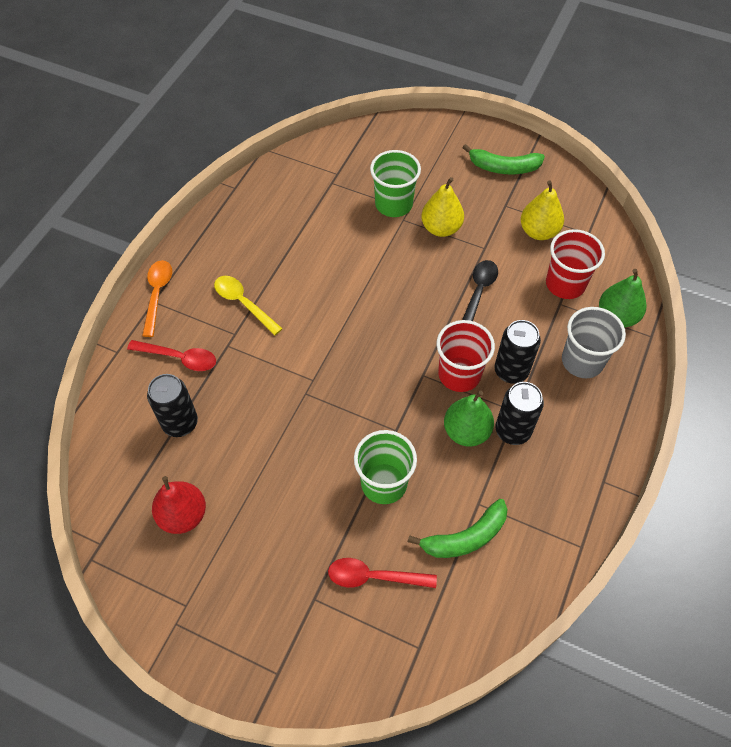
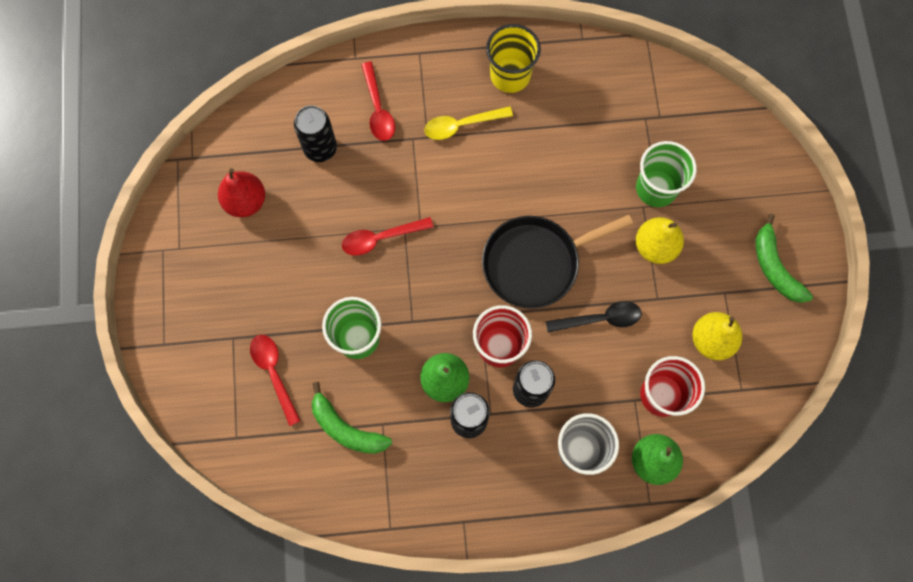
camera: 60 degrees right, 15 degrees up
(157, 295) = (428, 51): orange spoon -> none
(226, 249) = (510, 75): none -> yellow cup
(243, 303) = (462, 125): yellow spoon -> yellow spoon turned 120 degrees counterclockwise
(302, 416) = (381, 238): none -> red spoon
(402, 312) = (535, 263): none -> black pan

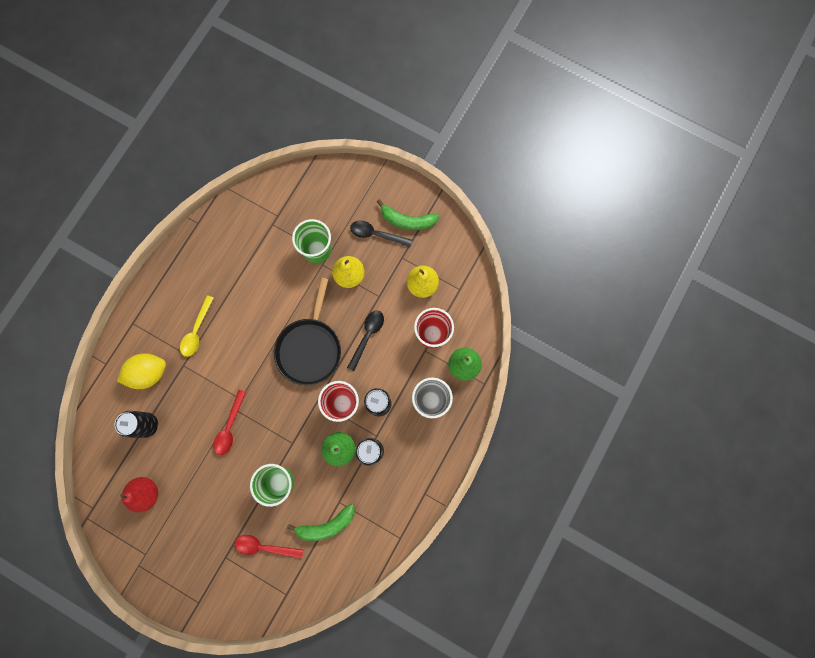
camera: 55 degrees left, 5 degrees up
(378, 109) = (148, 373): red spoon -> yellow lemon
(510, 75) = (188, 281): yellow cup -> none
(728, 243) = (376, 234): none -> black spoon

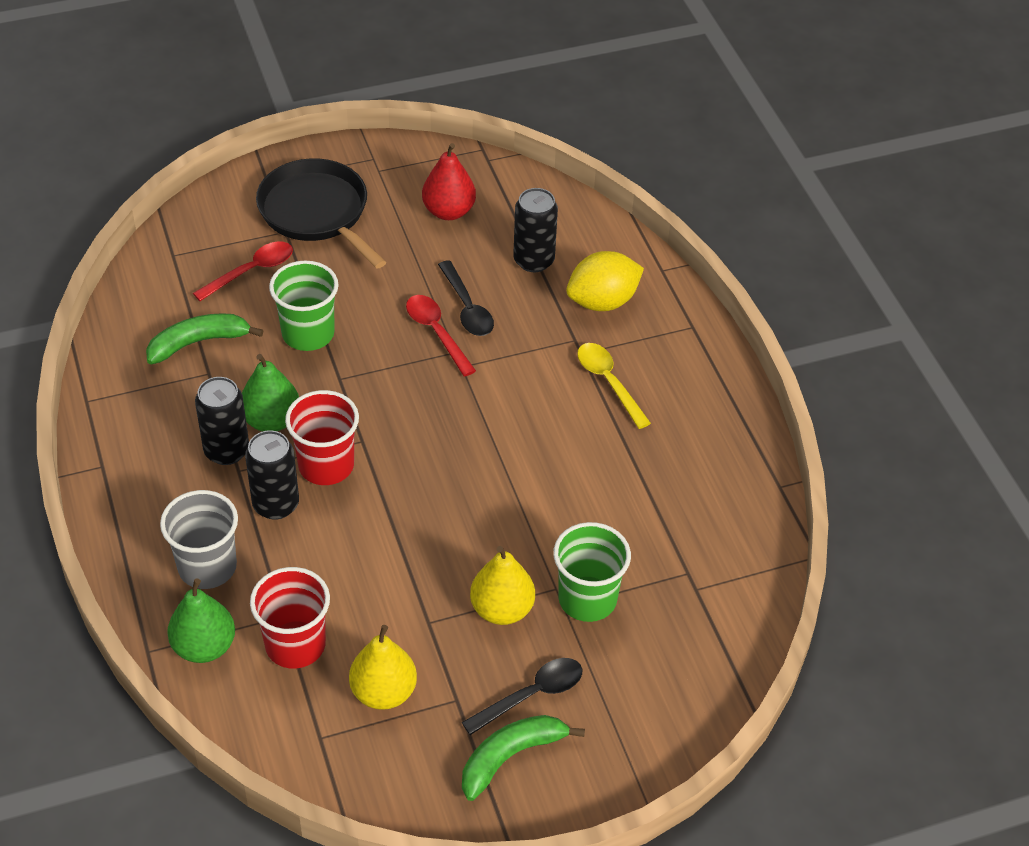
camera: 130 degrees right, 30 degrees down
(148, 373) = (602, 301): yellow lemon -> yellow lemon turned 45 degrees clockwise
(310, 348) = (444, 484): black pan -> black pan (316, 212)
(326, 525) = (198, 342): green banana -> green banana turned 45 degrees clockwise
(367, 336) = (385, 562): black spoon -> black spoon (467, 308)

